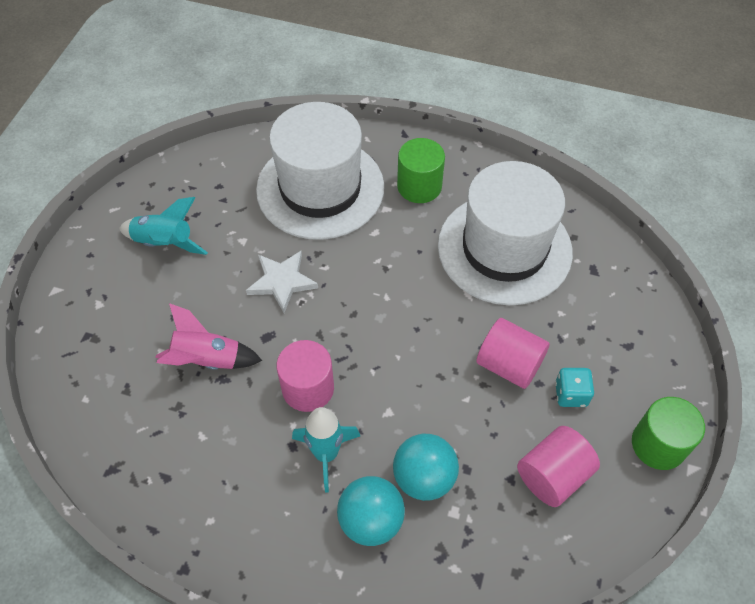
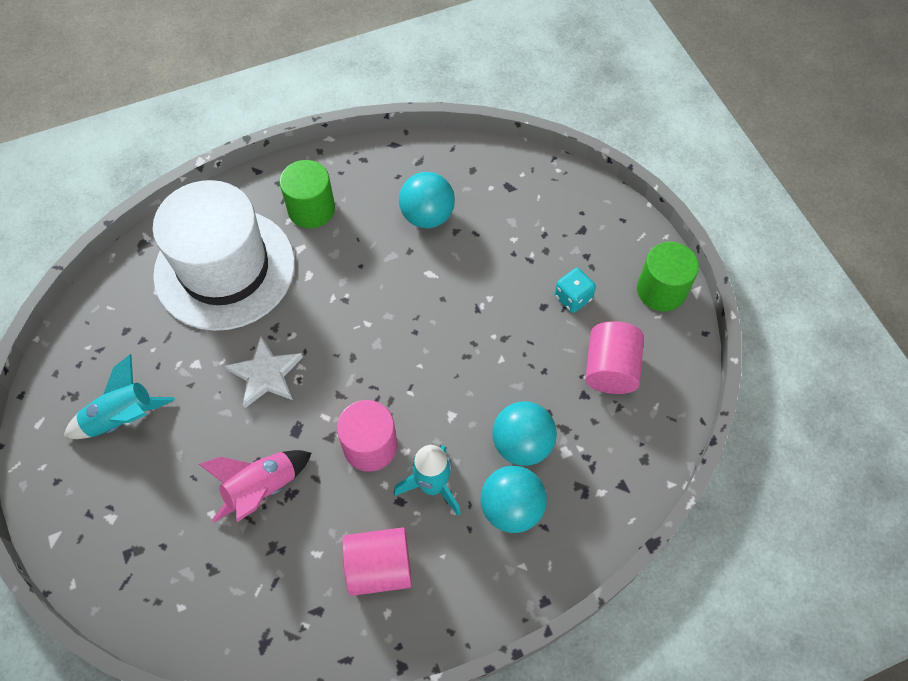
camera: 40 degrees left, 5 degrees up
(504, 248) = (427, 216): white hat -> turquoise ball
(509, 365) = (510, 308): pink cylinder -> pink cylinder (379, 567)

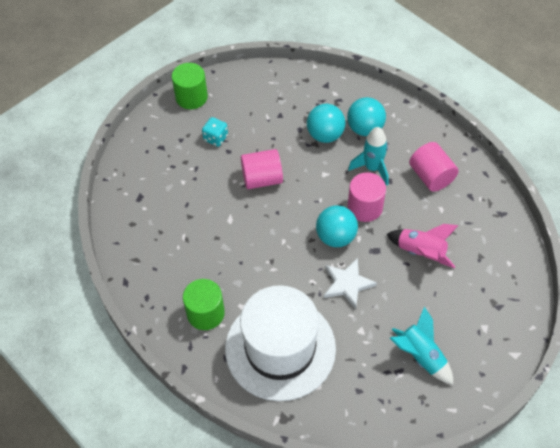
camera: 110 degrees left, 5 degrees down
(427, 216) = (183, 237): turquoise ball -> turquoise ball (336, 237)
(610, 369) = (257, 107): pink cylinder -> pink cylinder (262, 179)

